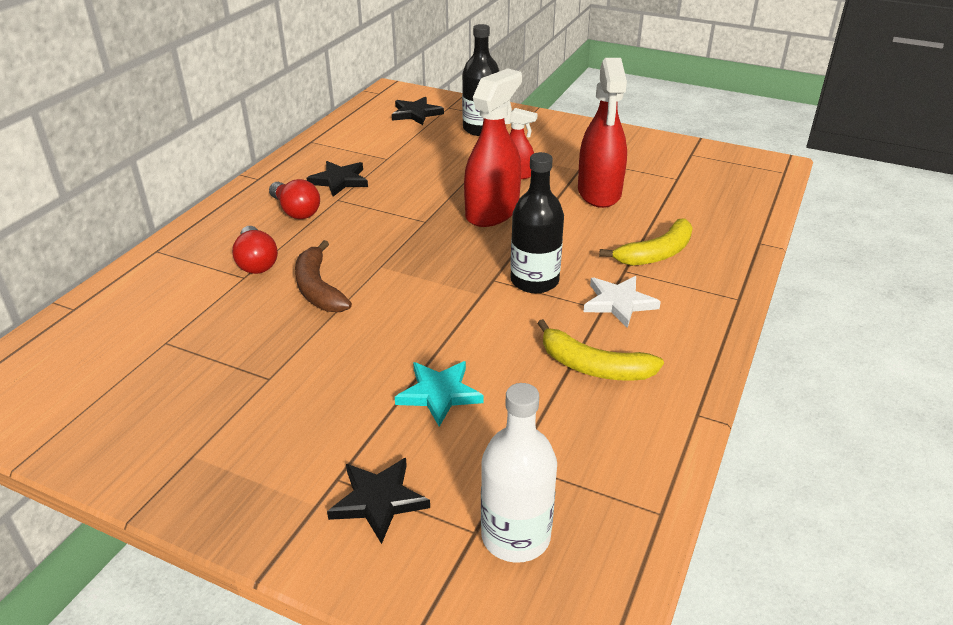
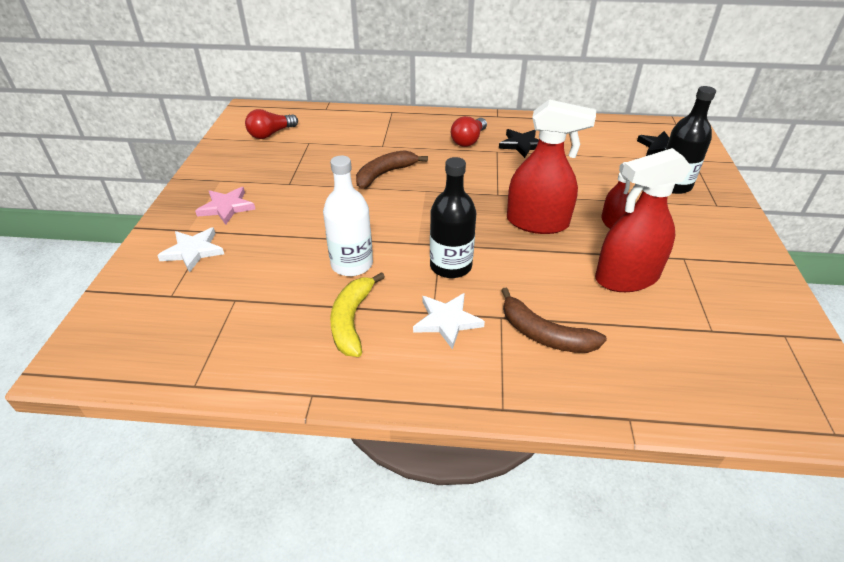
camera: 70 degrees right, 5 degrees up
(256, 262) = (400, 145): red light bulb -> red light bulb (271, 134)
(283, 453) = (226, 207): none -> pink star
(379, 500) = (193, 251): black star -> white star
(439, 394) = (294, 251): turquoise star -> none
(515, 536) = (168, 314): white bottle -> white bottle (352, 264)
(656, 254) = (544, 334): yellow banana -> brown banana

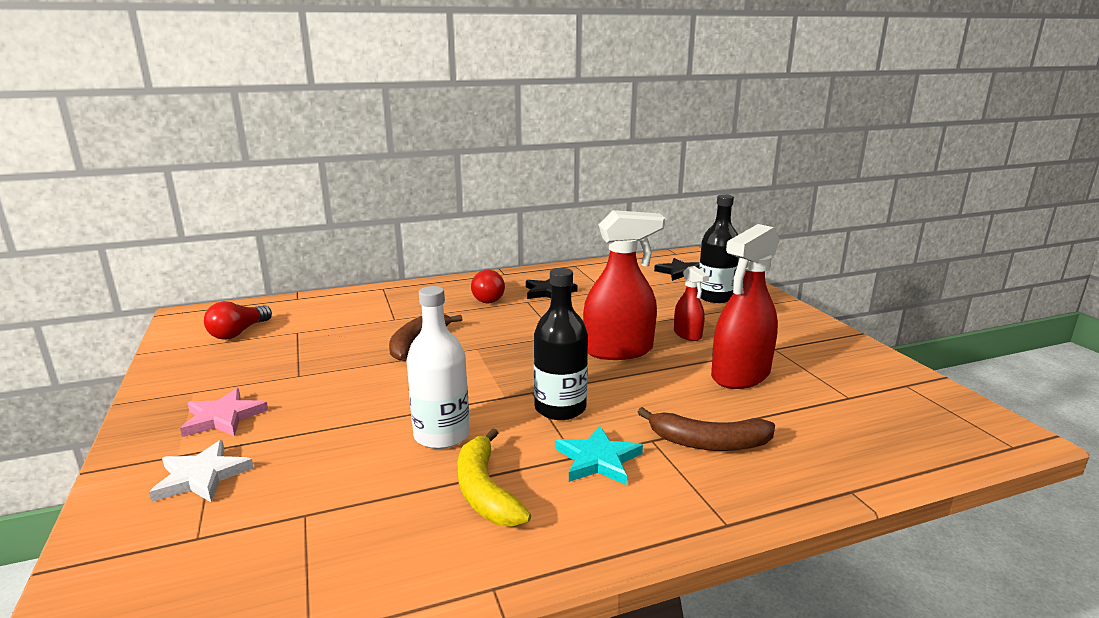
camera: 25 degrees left, 20 degrees down
(447, 321) = (598, 460): white star -> turquoise star

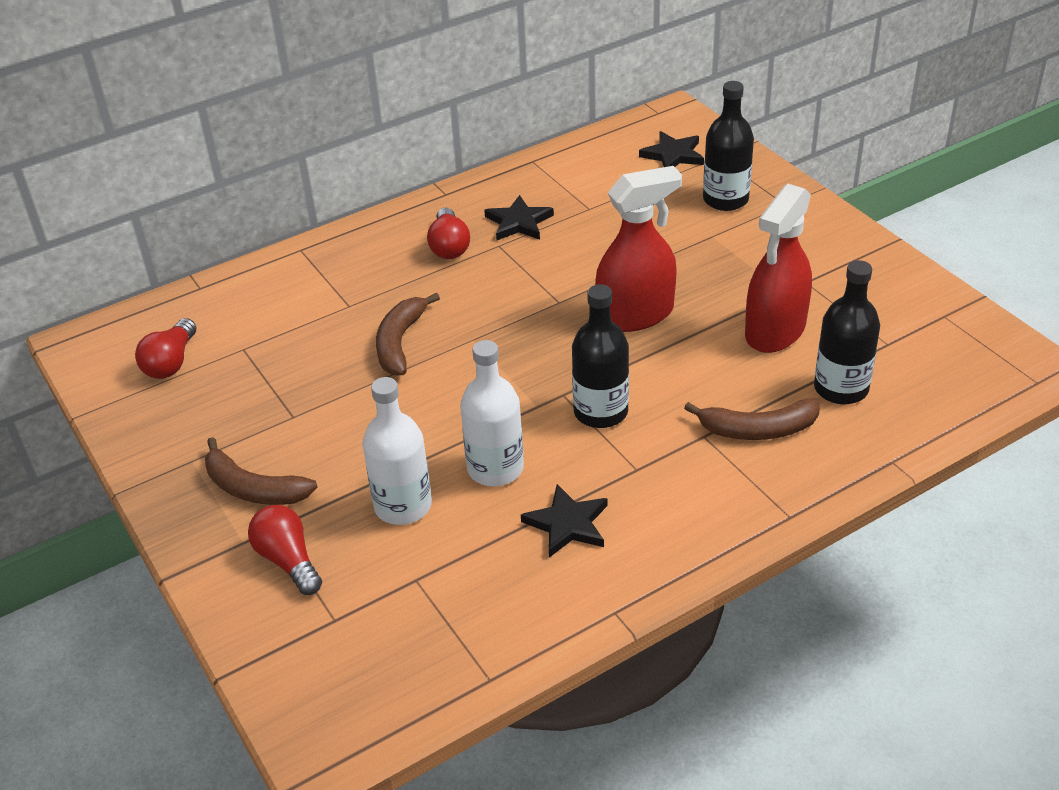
camera: 10 degrees left, 20 degrees up
(202, 476) = (288, 560): white star -> red light bulb
(223, 417) = (253, 488): pink star -> brown banana
(339, 450) = (403, 506): none -> white bottle
(485, 491) = (567, 524): yellow banana -> black star
(598, 460) = (659, 469): turquoise star -> none
(687, 334) = (706, 274): red spray bottle -> none
(799, 423) = (841, 388): none -> black bottle

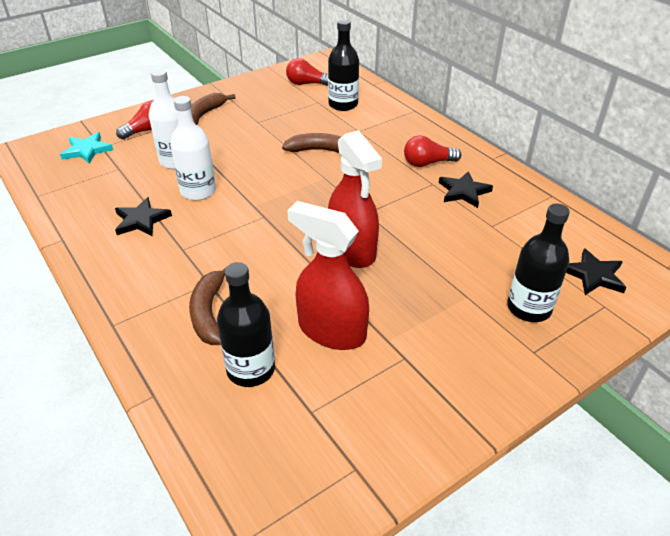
camera: 85 degrees right, 0 degrees up
(344, 639) = (87, 150): none -> turquoise star
(600, 412) = (243, 233): black bottle -> black bottle (343, 104)

